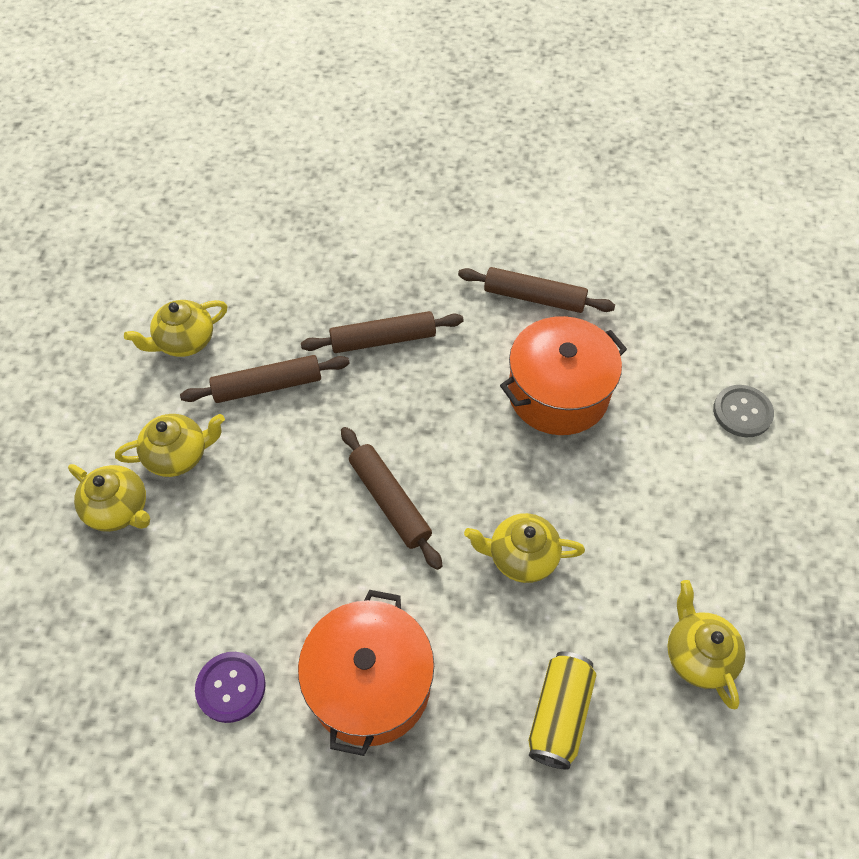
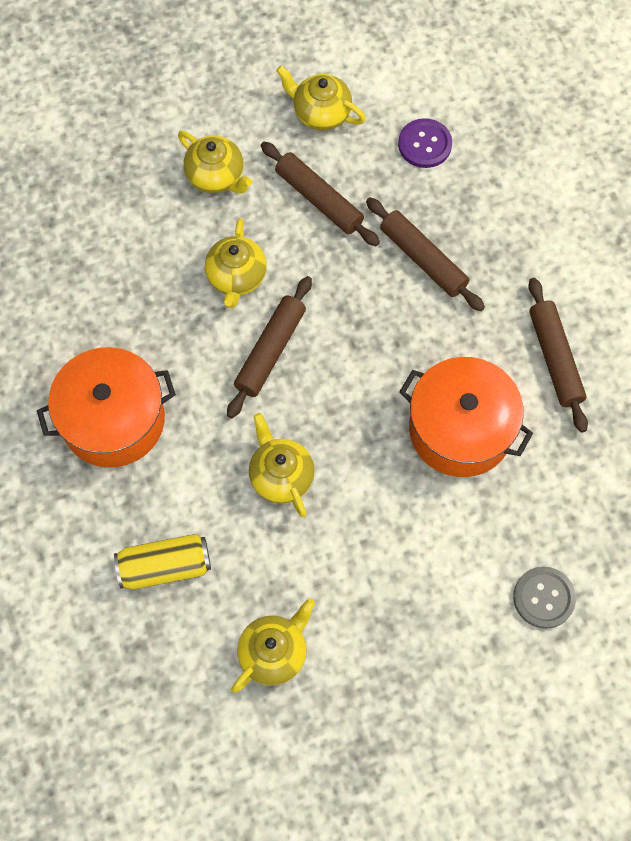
camera: 60 degrees right, 10 degrees up
(119, 509) = (148, 166): yellow teapot -> yellow teapot (236, 277)
(231, 687) = (59, 328): purple button -> purple button (425, 144)

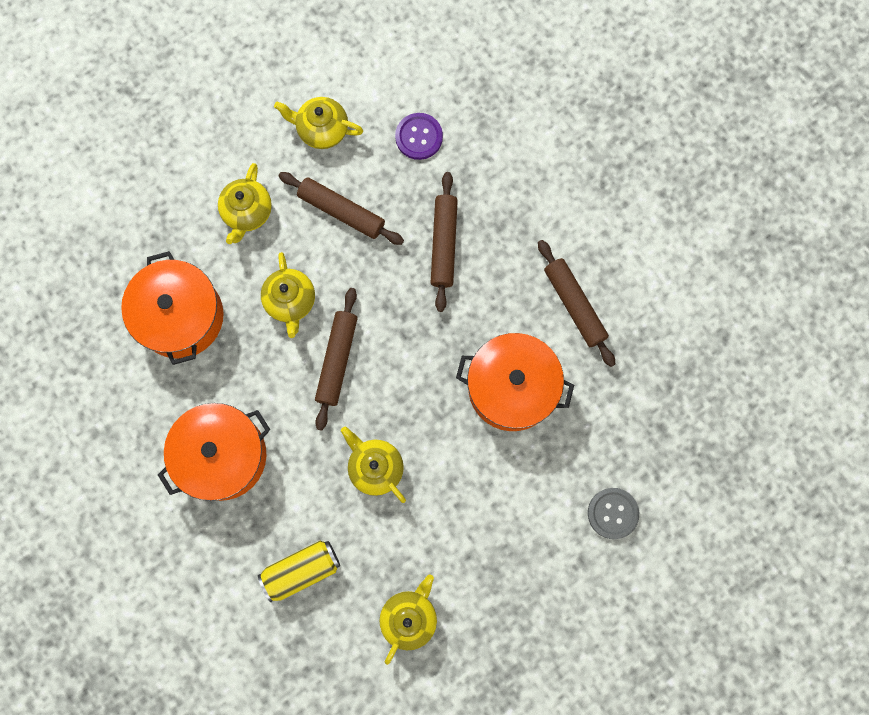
camera: 15 degrees left, 10 degrees up
(112, 264) = (181, 316): none -> orange pot
(216, 176) = (247, 212): yellow teapot -> yellow teapot turned 75 degrees clockwise
(423, 259) = (444, 244): brown rolling pin -> brown rolling pin turned 60 degrees clockwise

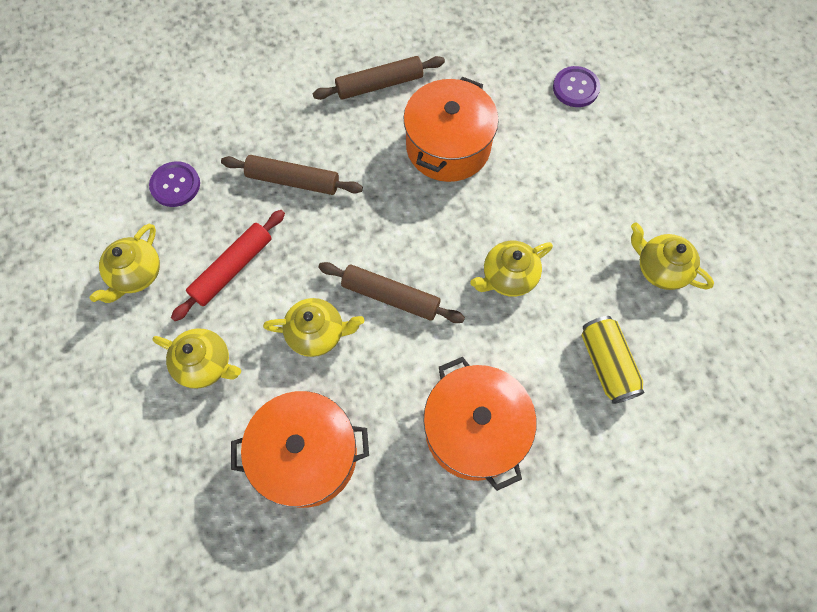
camera: 80 degrees left, 10 degrees down
(341, 211) = (232, 268): brown rolling pin -> red rolling pin
(613, 513) = (575, 88): grey button -> purple button

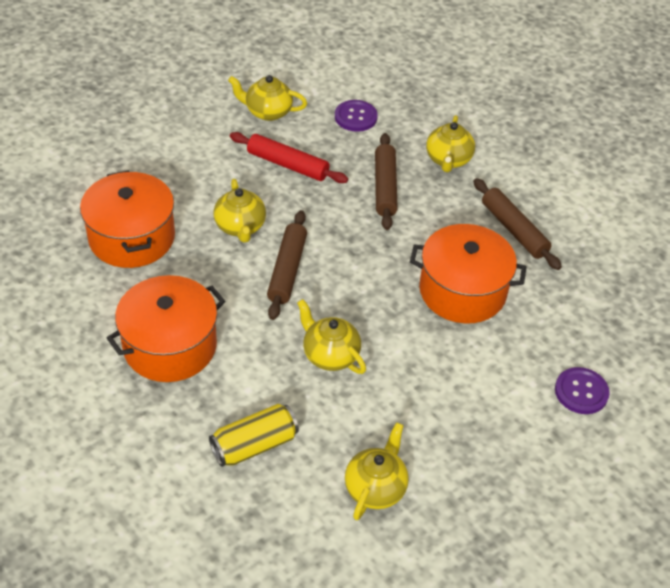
camera: 75 degrees right, 20 degrees down
(205, 364) = (199, 165): yellow teapot -> yellow teapot (448, 160)

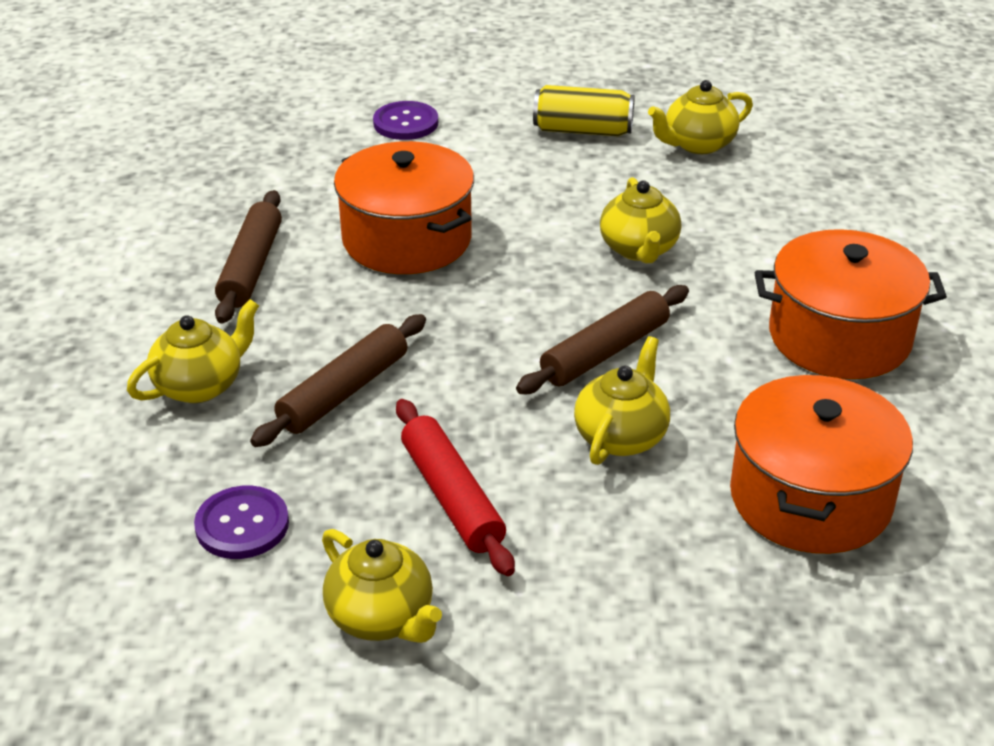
camera: 140 degrees left, 10 degrees down
(254, 445) = (799, 215): yellow can -> yellow can (583, 130)

